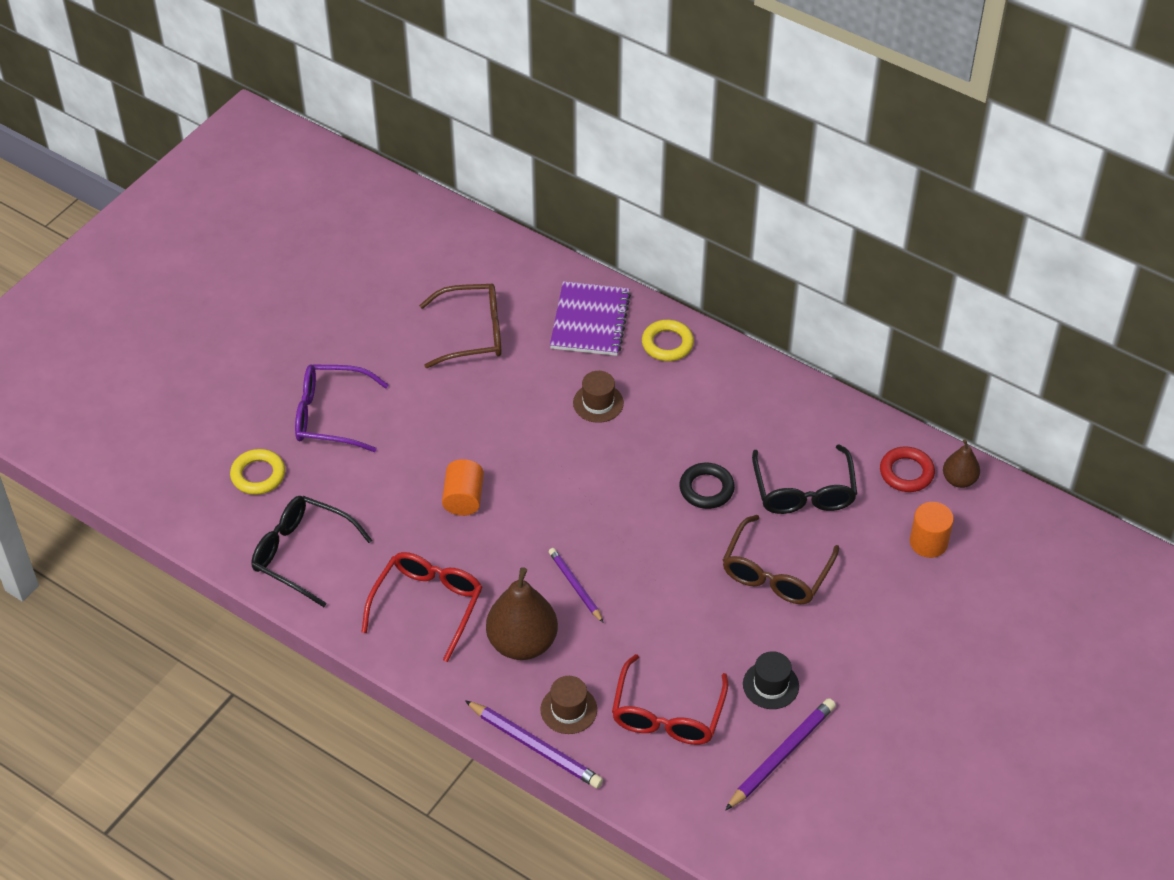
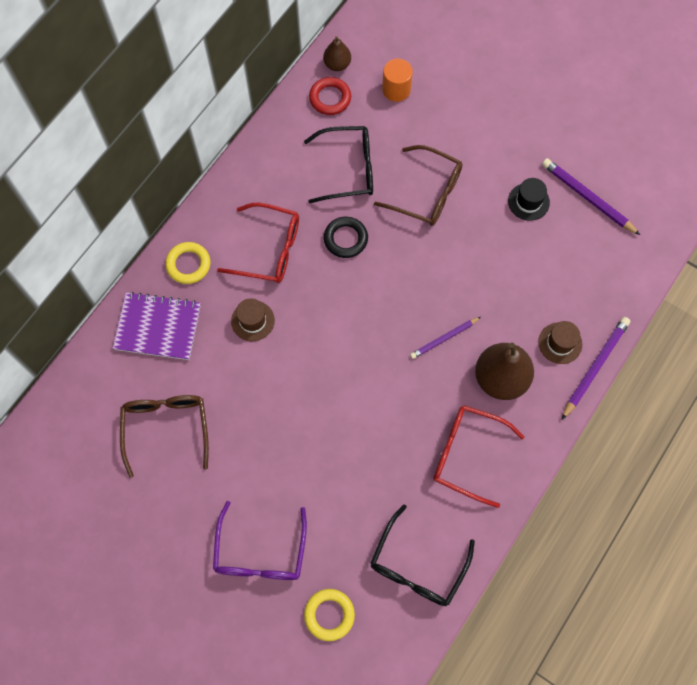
camera: 90 degrees left, 20 degrees up
(463, 498) = (356, 429): orange cylinder -> none
(667, 714) = (559, 273): red glasses -> red glasses (269, 249)

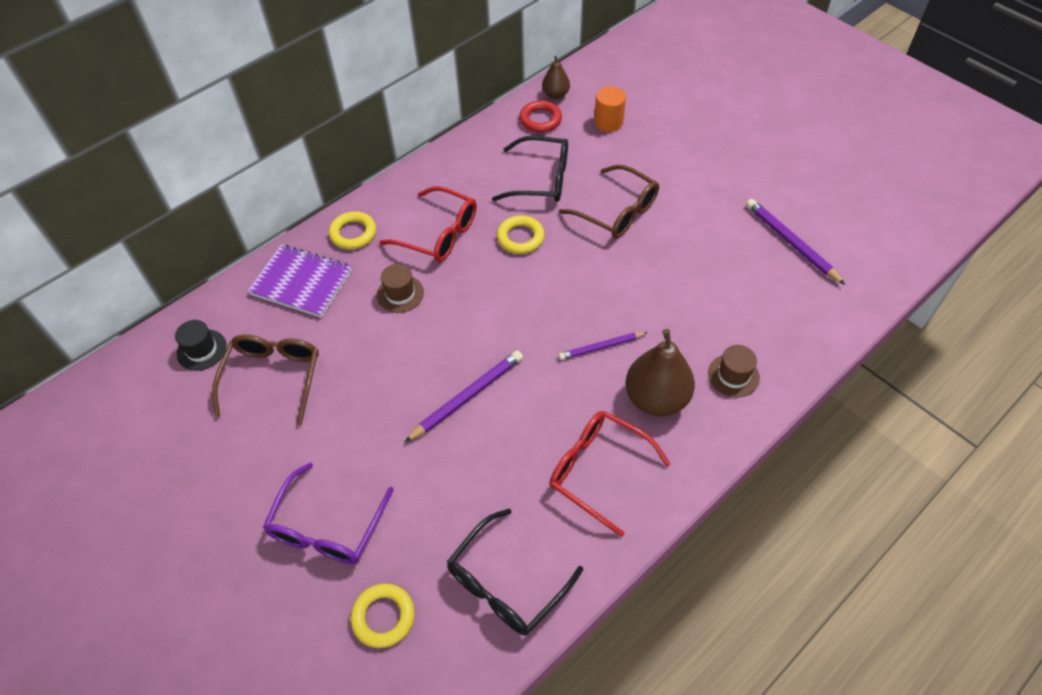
camera: 15 degrees right, 15 degrees down
(345, 239) = (520, 238): black ring -> yellow ring
(528, 202) = (725, 236): black hat -> black hat (202, 350)
(595, 367) = (770, 407): purple pencil -> purple pencil (467, 397)

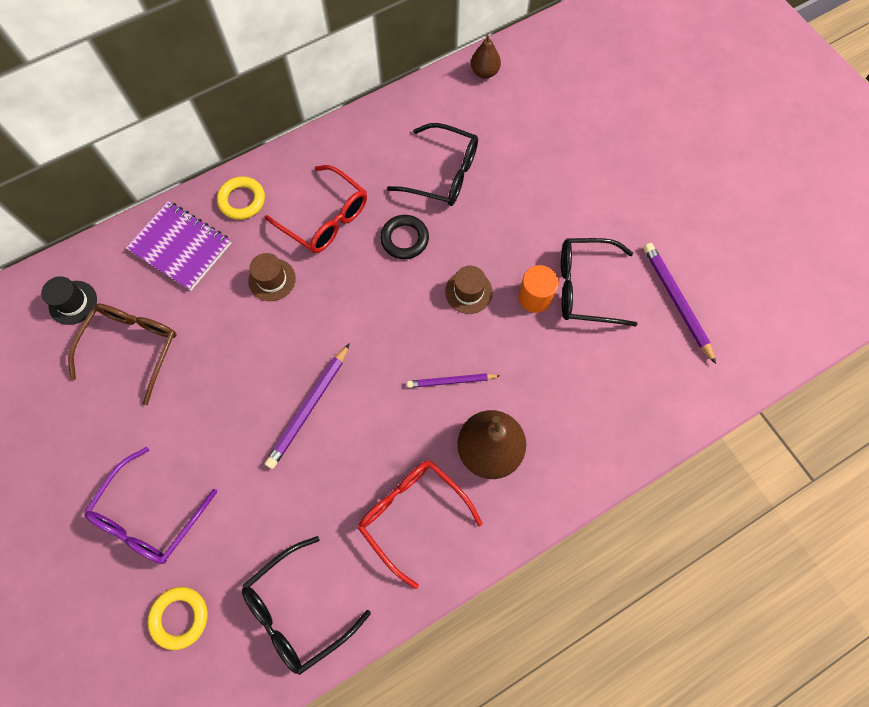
camera: 10 degrees right, 15 degrees up
(467, 397) = (309, 408): purple pencil -> purple pencil turned 150 degrees clockwise
(520, 238) = (404, 239): yellow ring -> black ring
(540, 120) = (461, 100): red ring -> none
(608, 122) = (530, 117): orange cylinder -> orange cylinder (535, 297)
(617, 212) = (509, 228): brown glasses -> none
(703, 246) = (585, 287): none -> black glasses
(733, 375) = (572, 441): brown hat -> brown hat (468, 292)

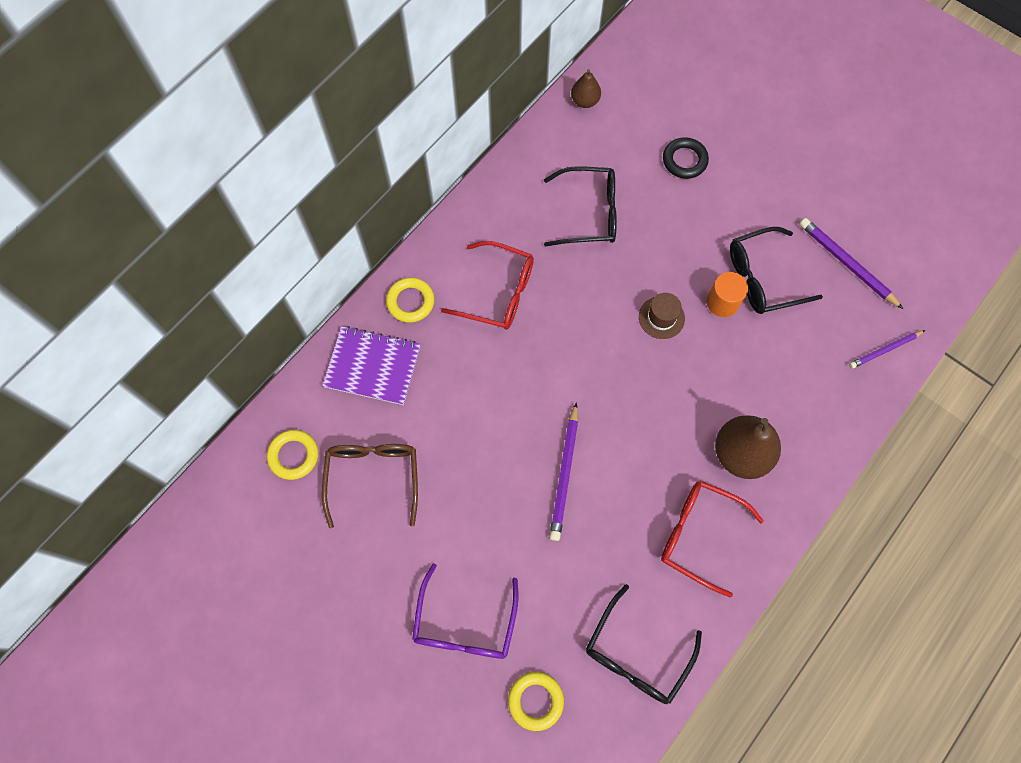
camera: 20 degrees left, 0 degrees up
(73, 302) = (293, 455): black hat -> yellow ring
(272, 279) = (475, 368): brown hat -> none
(404, 239) = (581, 288): black ring -> black ring (684, 160)
(451, 381) = (681, 405): purple pencil -> purple pencil (884, 350)

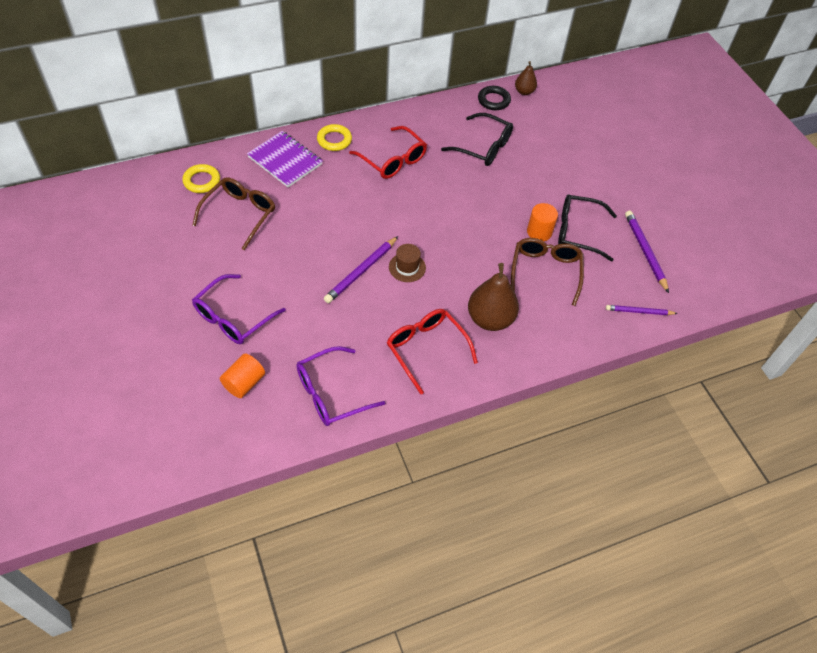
camera: 25 degrees right, 15 degrees down
(535, 700) = (244, 383): yellow ring -> orange cylinder
(636, 654) = (331, 393): black glasses -> purple glasses
(661, 317) = (490, 221): brown hat -> brown hat (407, 267)
(684, 160) = (569, 148): black ring -> black ring (493, 100)
(760, 354) = (545, 271): none -> brown glasses

